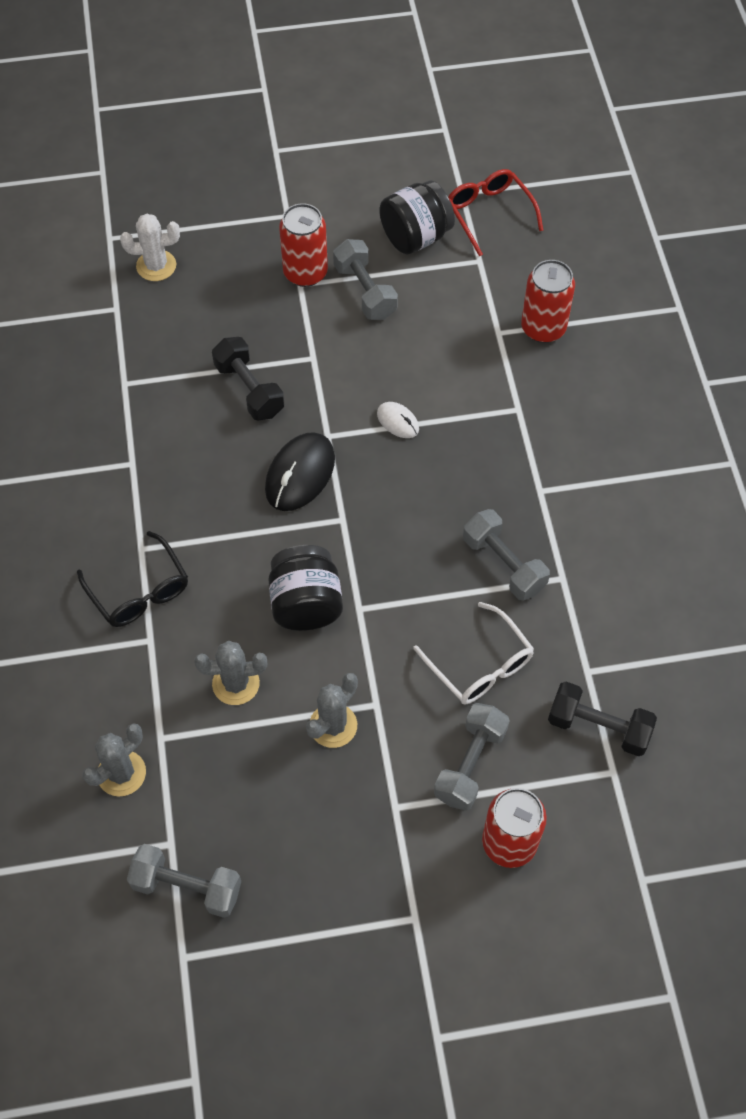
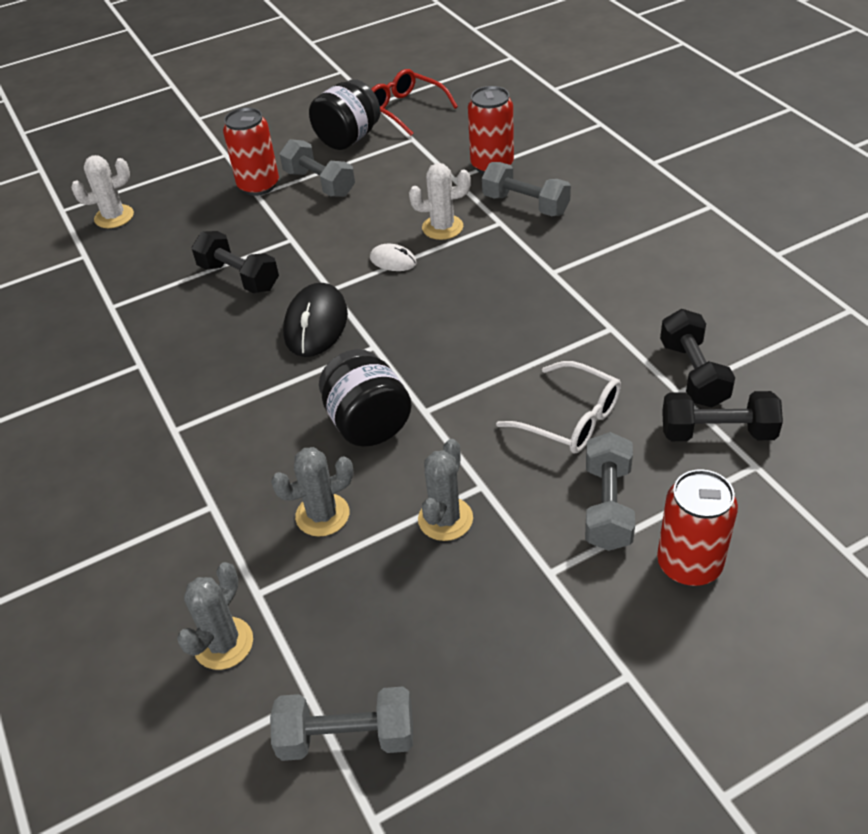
camera: 15 degrees left, 15 degrees down
(139, 591) = (184, 466): black glasses -> none
(461, 395) = (442, 227): none -> white cactus
(504, 564) = (549, 334): grey dumbbell -> grey dumbbell (525, 205)
(610, 657) = (693, 374): none -> black dumbbell

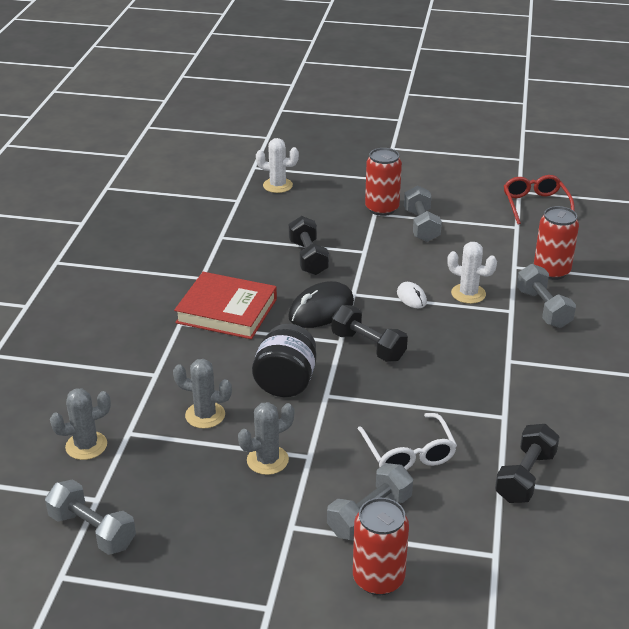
camera: 35 degrees right, 10 degrees down
(213, 385) = (227, 311): none -> red book
(348, 139) = (473, 206): black jar -> none
(717, 433) = (495, 520): black dumbbell -> black dumbbell (368, 346)

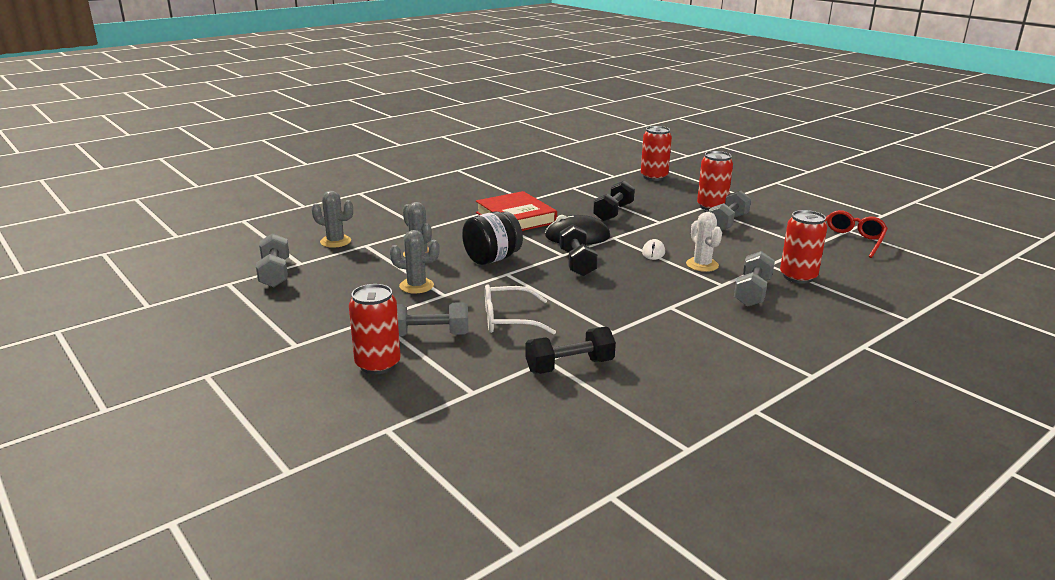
camera: 40 degrees right, 10 degrees down
(277, 185) = (654, 177): white cactus -> red can
(409, 453) = (508, 320): white glasses -> white glasses turned 60 degrees clockwise

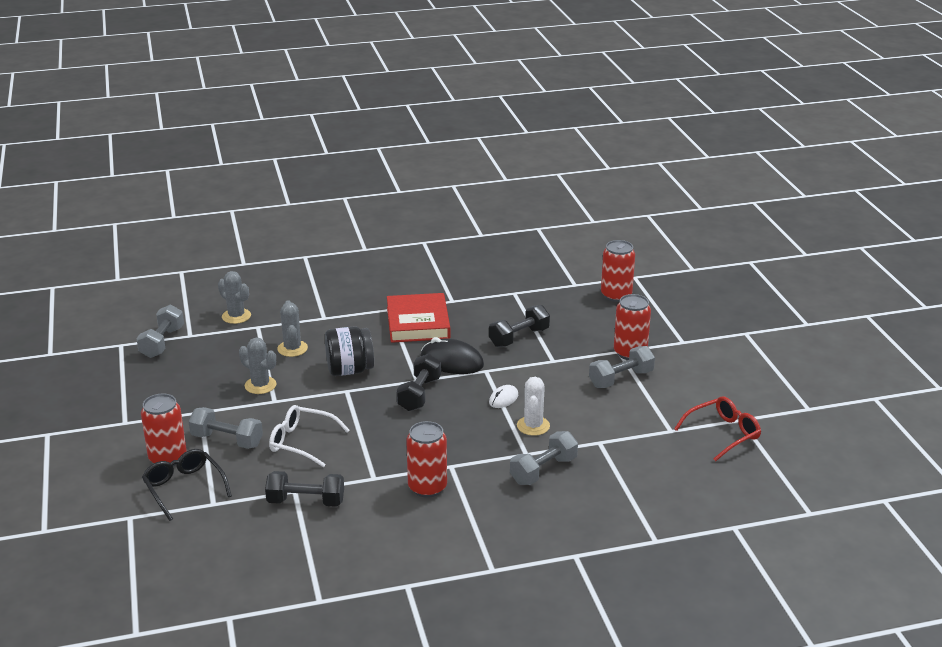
camera: 25 degrees right, 5 degrees up
(424, 386) = (184, 488): none -> black glasses
(798, 277) = (610, 464): red can -> red can (427, 487)

